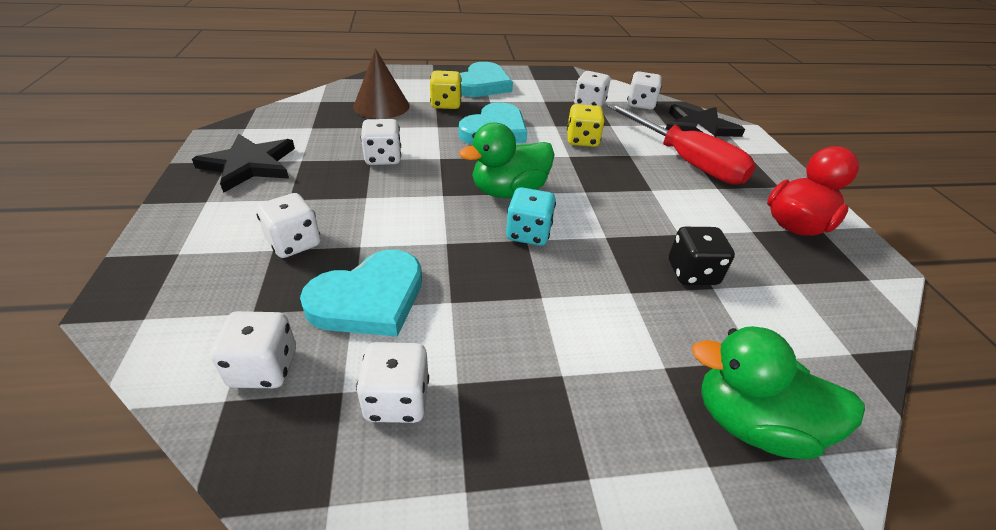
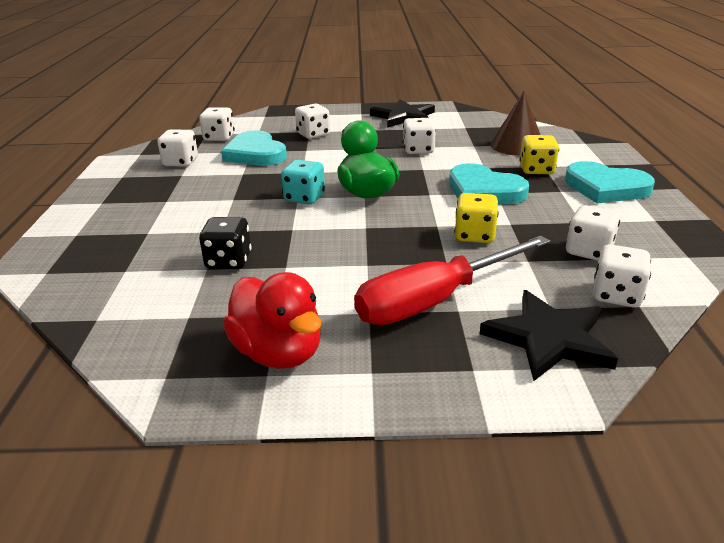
camera: 100 degrees right, 10 degrees down
(752, 423) = (85, 254): green duck -> none

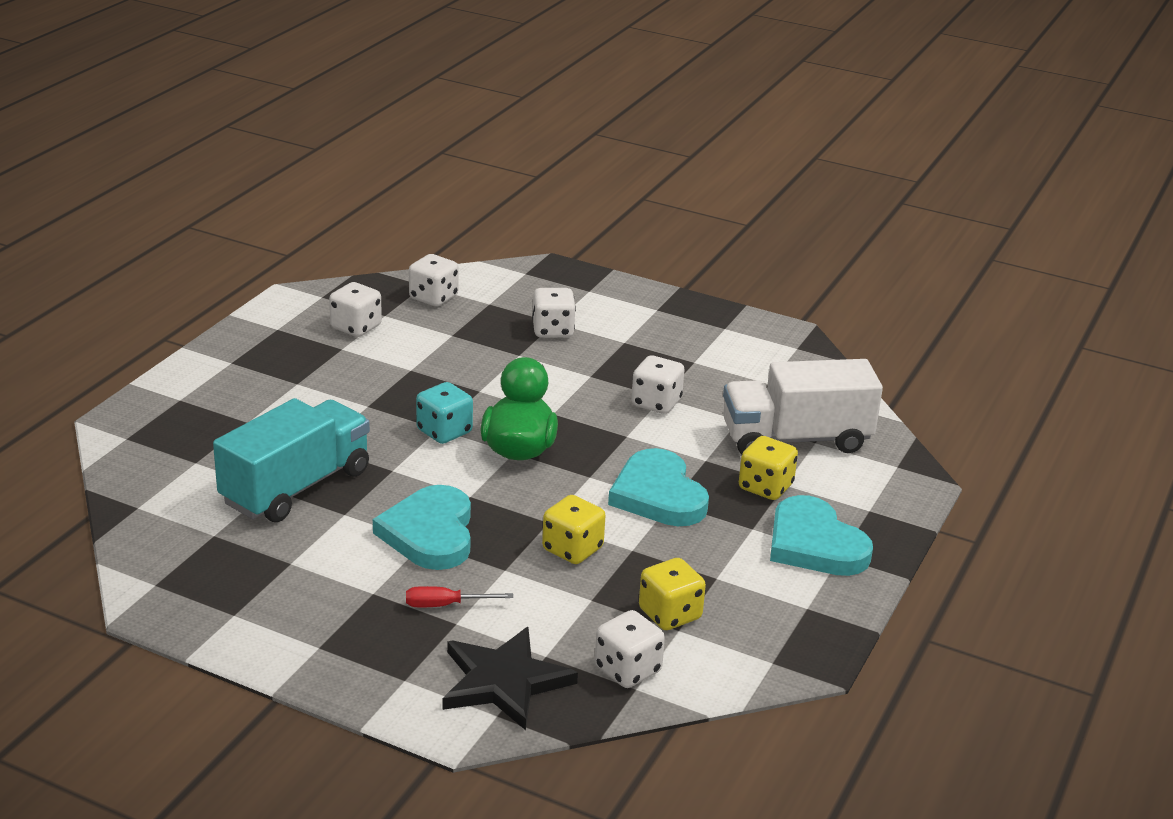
camera: 25 degrees right, 0 degrees up
(228, 261) = (296, 487): black dice -> turquoise truck
(255, 154) = (452, 341): turquoise heart -> turquoise heart (430, 533)
(278, 353) = (259, 599): red duck -> none
(403, 117) = (706, 336): black star -> none
(435, 300) = (445, 605): red screwdriver -> red screwdriver, size x0.41
(517, 145) = (795, 439): brown cone -> white truck
(588, 251) = (670, 614): white dice -> yellow dice

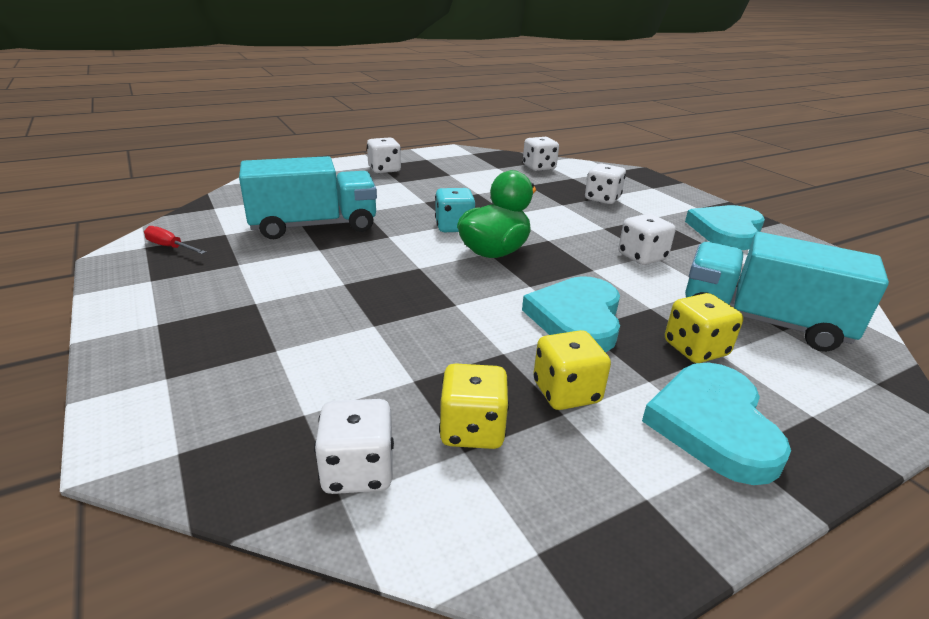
camera: 35 degrees right, 0 degrees up
(356, 327) = (472, 168): white dice -> white dice (384, 170)
(430, 533) = (355, 280): turquoise heart -> turquoise heart (726, 231)
(445, 605) = (289, 332): red screwdriver -> red screwdriver (170, 247)
(504, 682) = (232, 421): black star -> none
(572, 549) = (449, 332): yellow dice -> yellow dice (566, 392)
(795, 439) = (761, 320): white truck -> turquoise truck

